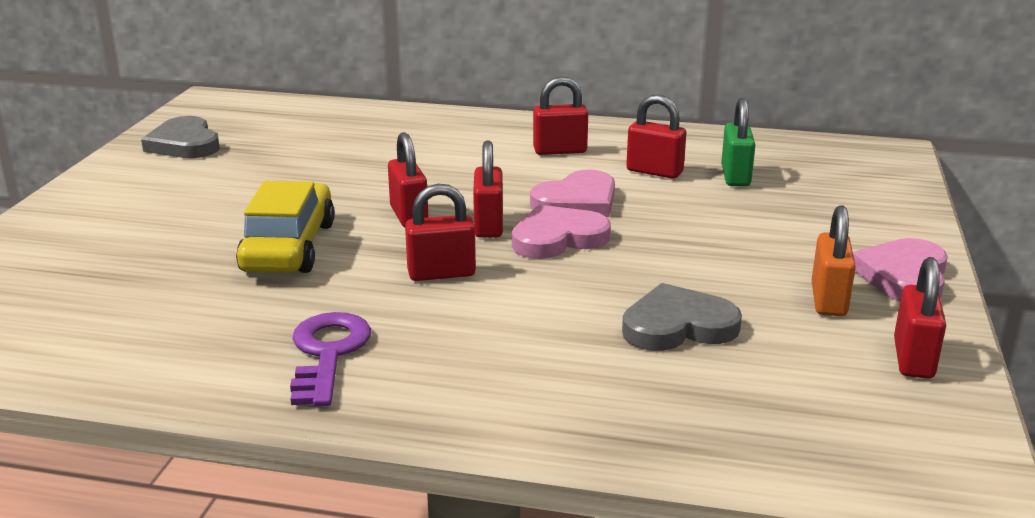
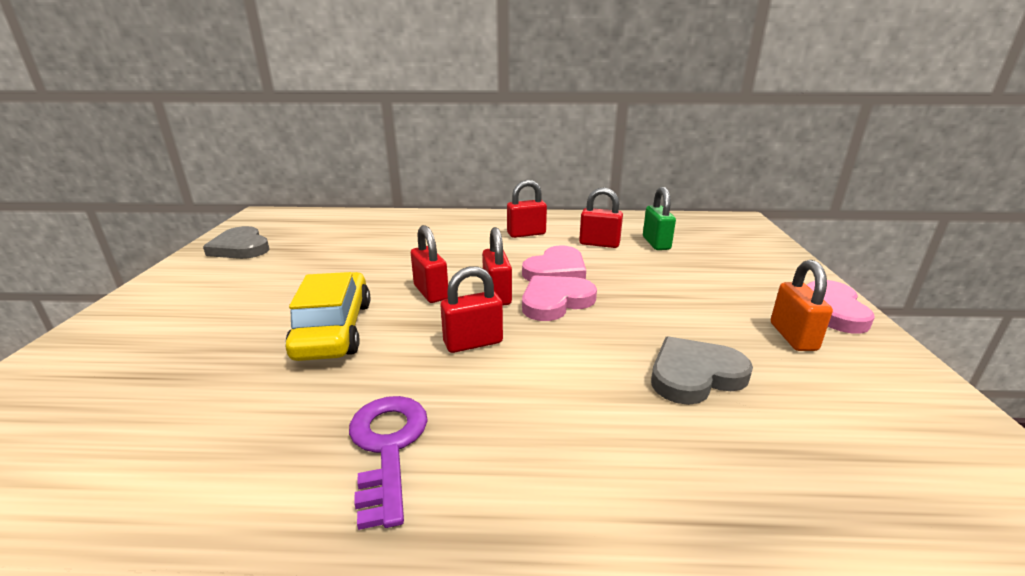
camera: 10 degrees left, 0 degrees up
(913, 359) = (903, 387): red padlock -> none

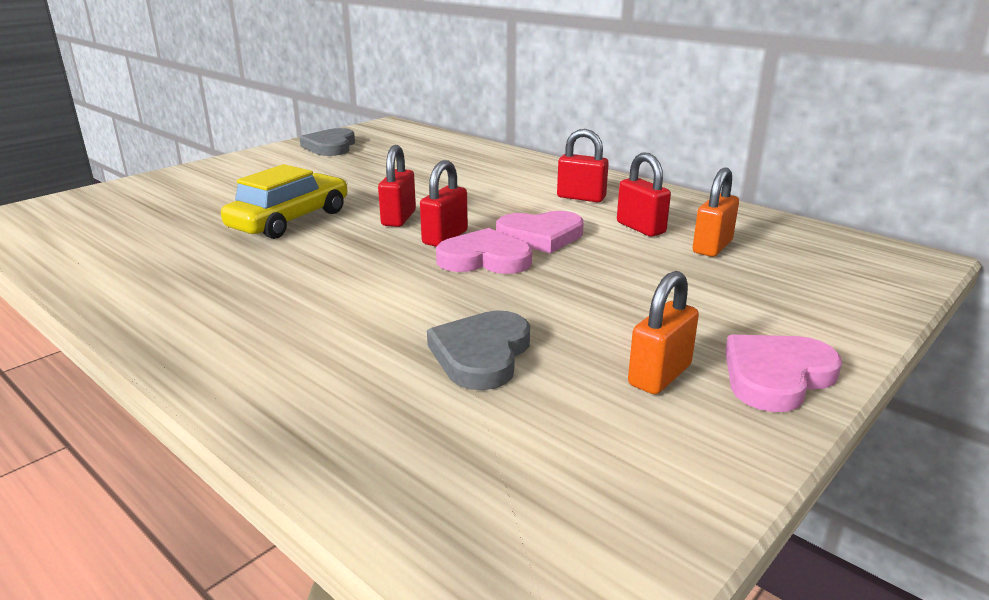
camera: 40 degrees right, 0 degrees up
(388, 446) = (199, 295): purple key -> none
(473, 343) = (359, 262): red padlock -> none
(656, 243) = (712, 247): green padlock -> orange padlock
(694, 375) = (481, 354): grey heart -> grey heart turned 90 degrees counterclockwise

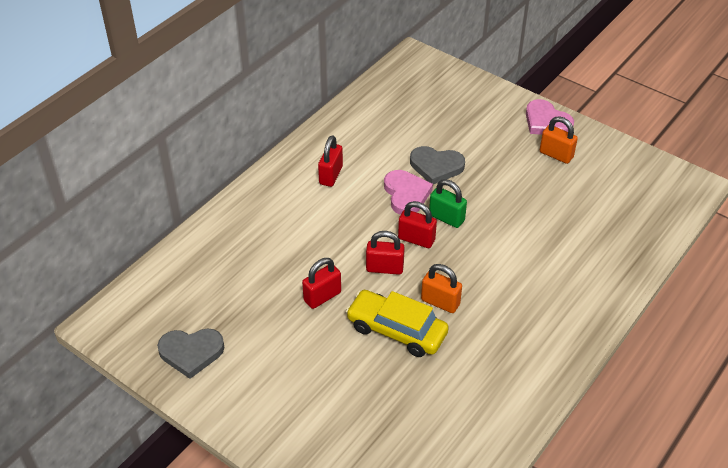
camera: 95 degrees left, 20 degrees up
(481, 354) = (556, 211): grey heart -> grey heart (436, 166)
(484, 259) = (446, 218): pink heart -> green padlock
(640, 228) = (385, 150): red padlock -> red padlock (322, 296)
(712, 247) = (411, 123): orange padlock -> orange padlock (440, 302)

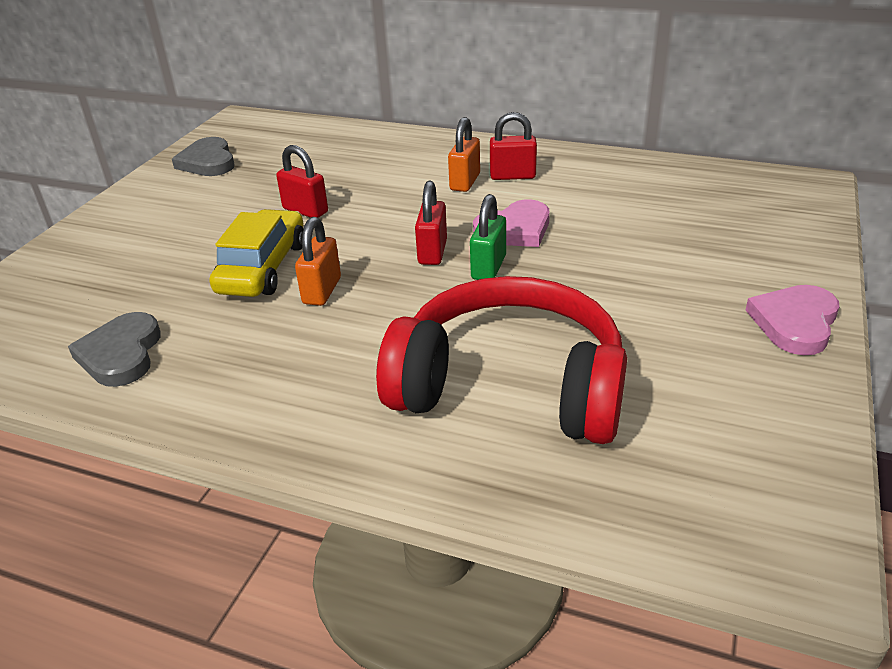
camera: 75 degrees right, 10 degrees down
(384, 268) = (368, 240): red padlock -> none
(436, 166) = (589, 241): grey heart -> grey heart (121, 354)
(556, 155) = (717, 346): orange padlock -> orange padlock (465, 182)
(564, 238) = (510, 386): none -> red headphones

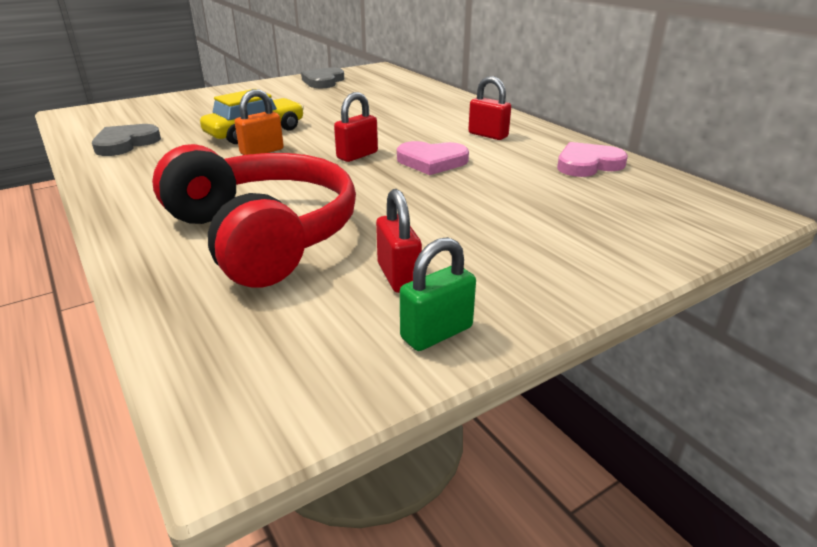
camera: 35 degrees right, 5 degrees down
(305, 210) = (328, 115): red padlock -> red padlock (398, 276)
(465, 182) = (449, 129): orange padlock -> none
(488, 267) = (375, 174): green padlock -> green padlock (436, 333)
(794, 323) = (540, 291): pink heart -> pink heart (587, 164)

